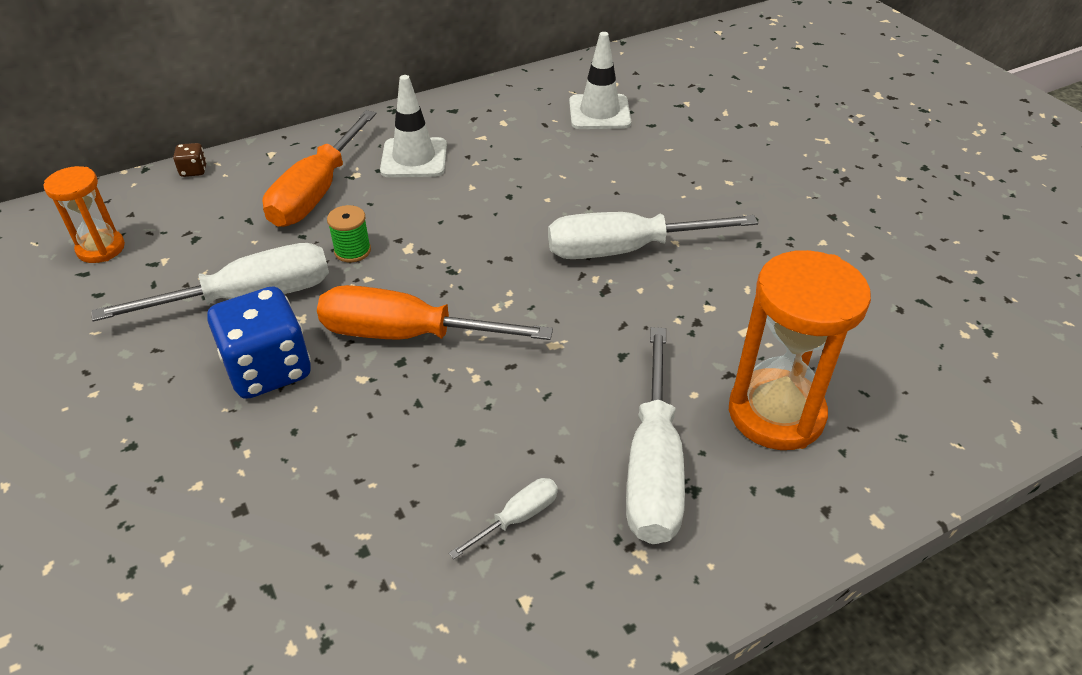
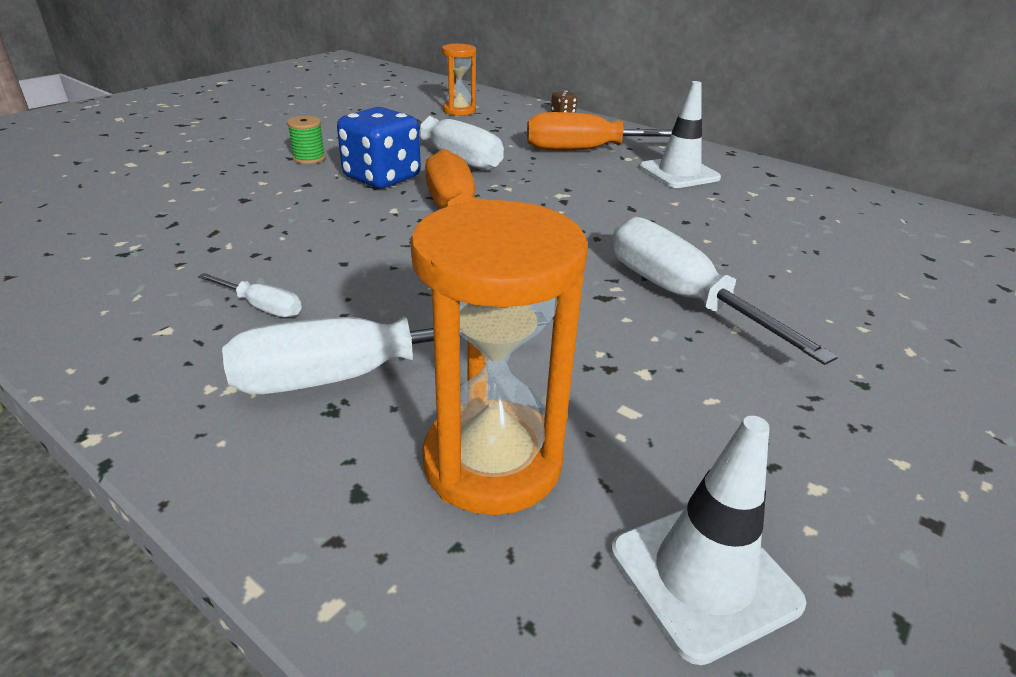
camera: 65 degrees right, 10 degrees down
(352, 251) = (535, 176): green spool -> green spool (309, 158)
(599, 112) = (894, 240): white traffic cone -> white traffic cone (703, 576)

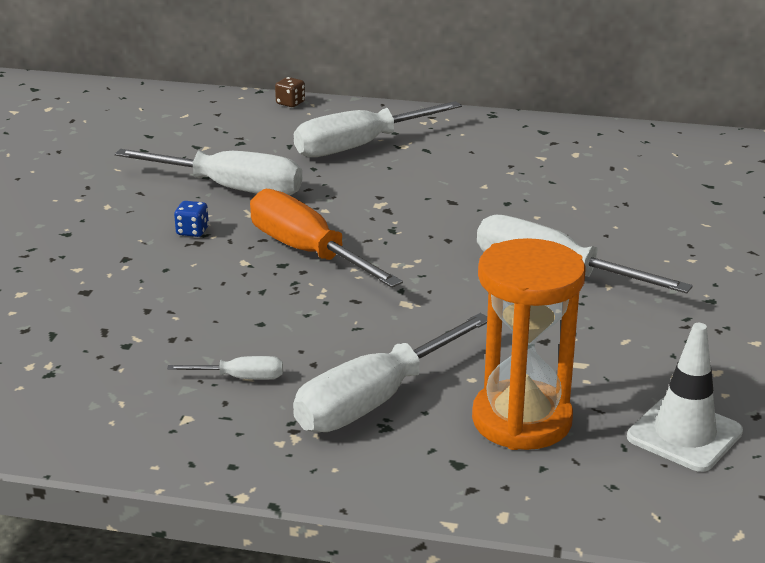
camera: 25 degrees left, 5 degrees down
(309, 158) = (88, 229): green spool -> none
(382, 178) = (192, 231): blue dice -> blue dice, size x0.43
(459, 111) = (175, 126): orange hourglass -> none
(589, 151) = (360, 146): orange screwdriver -> white screwdriver
(679, 173) = (463, 151): white traffic cone -> none

